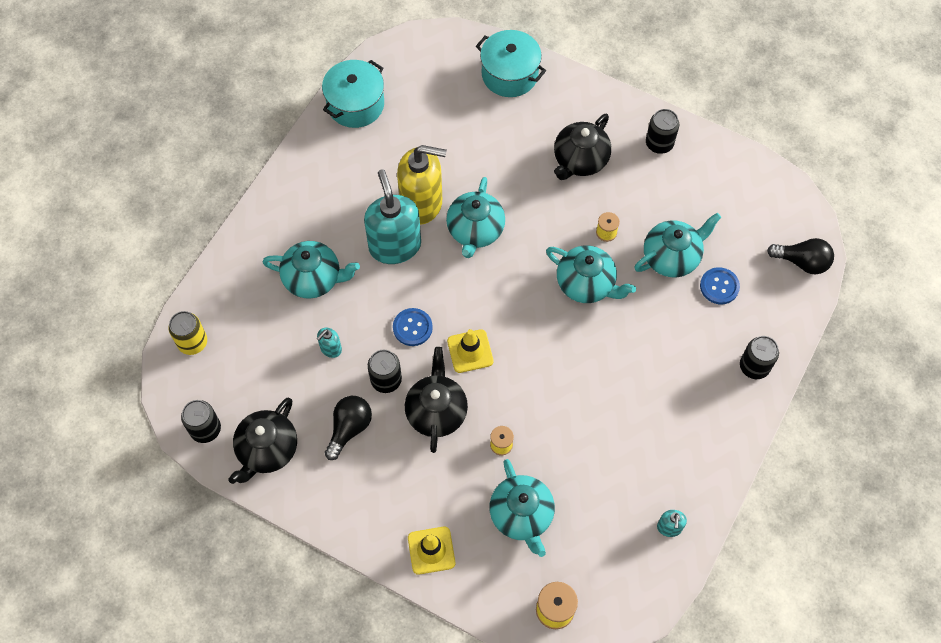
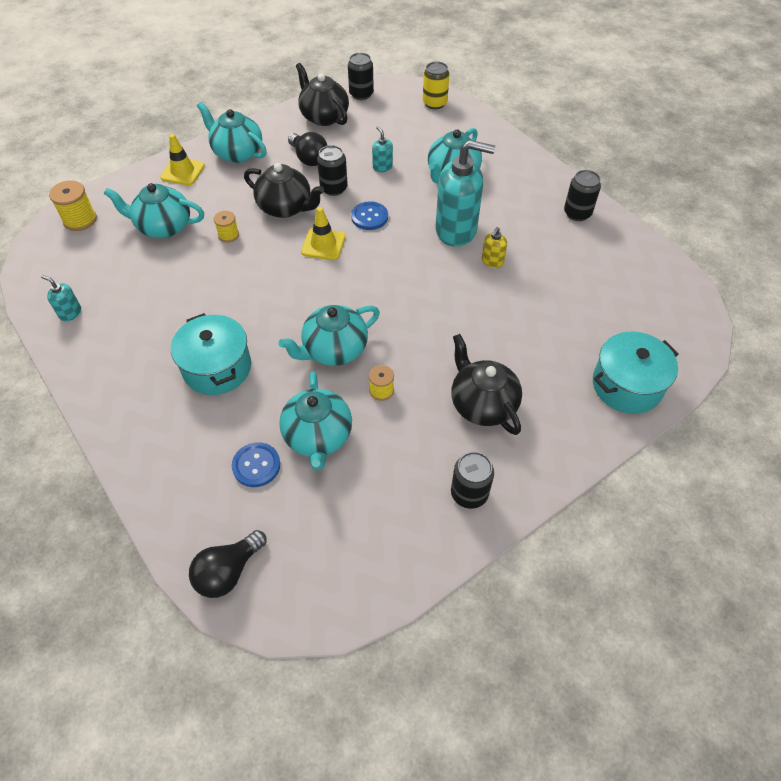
camera: 115 degrees right, 10 degrees down
(355, 104) = (629, 250): turquoise pot -> turquoise pot (217, 368)
(422, 203) = (492, 261): yellow soap dispenser -> yellow soap dispenser, size x0.43
(475, 231) = (441, 288): turquoise teapot -> turquoise teapot (237, 153)
(754, 366) = (150, 452): black can -> black can (577, 213)

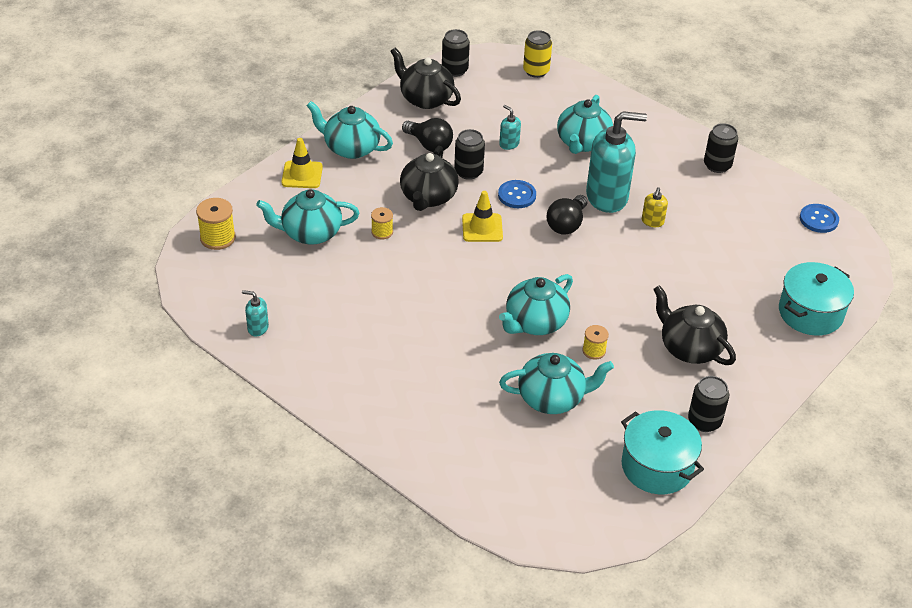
camera: 15 degrees left, 10 degrees down
(217, 368) = (430, 355): turquoise pot -> turquoise pot (657, 466)
(228, 571) = (521, 515): black light bulb -> black light bulb (566, 224)
(256, 465) = (506, 430): blue button -> blue button (818, 219)
(286, 208) = (428, 197): black teapot -> black teapot turned 90 degrees clockwise
(318, 437) = (552, 398): turquoise teapot -> turquoise teapot turned 75 degrees counterclockwise

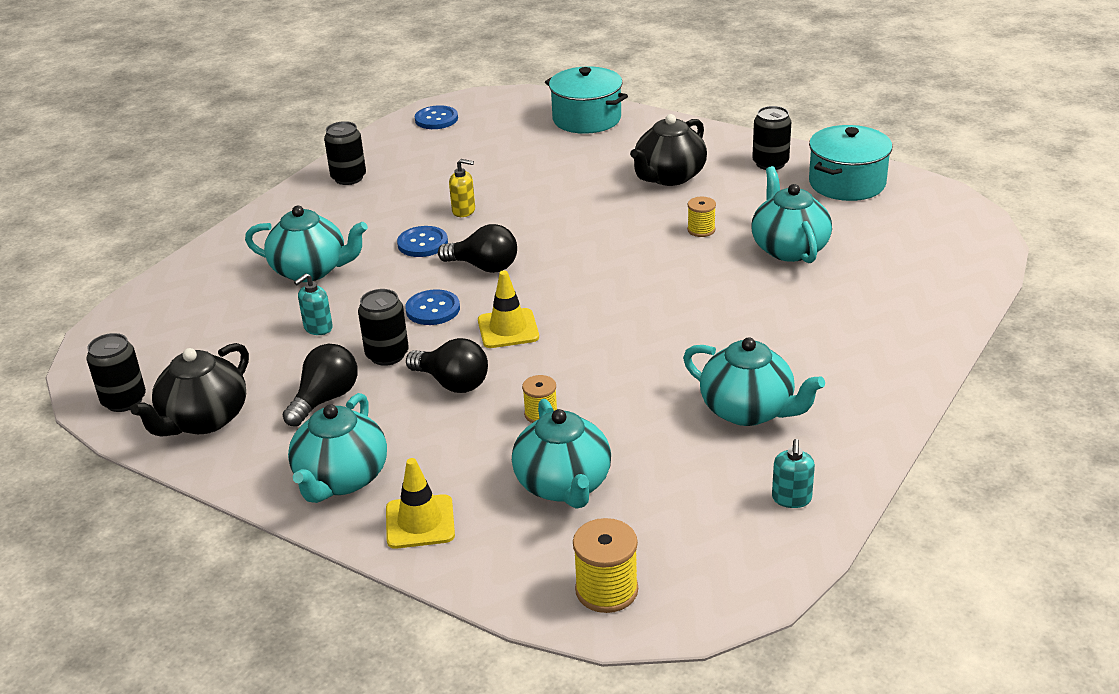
camera: 95 degrees left, 10 degrees down
(428, 197) = (452, 383): black teapot -> black light bulb
(535, 323) = (673, 271): turquoise teapot -> turquoise teapot (748, 410)
(536, 71) = (135, 324): yellow can -> none
(607, 197) = (422, 243): turquoise soap dispenser -> blue button

